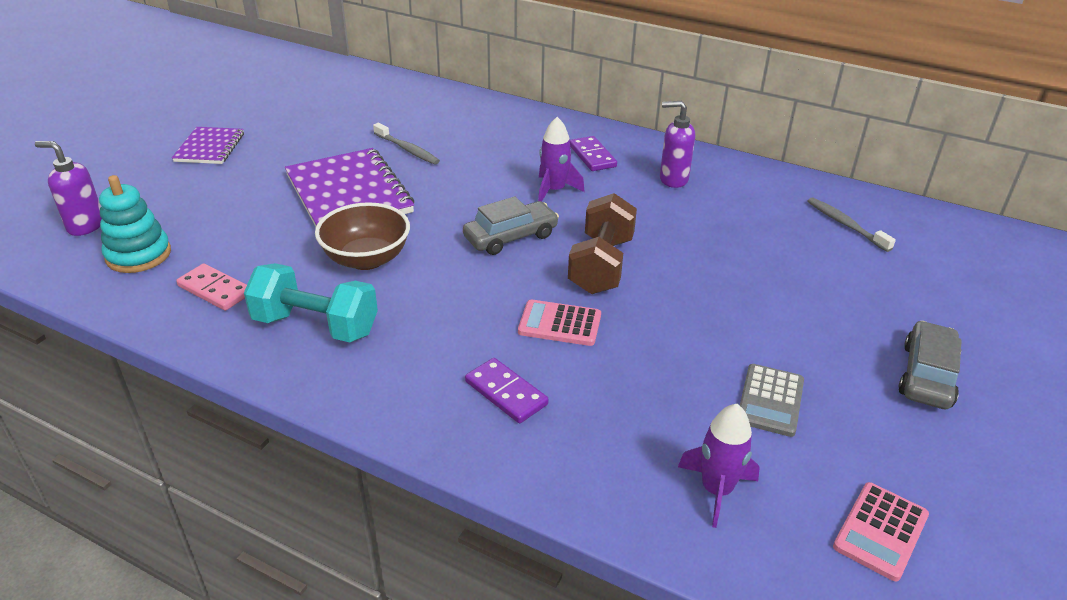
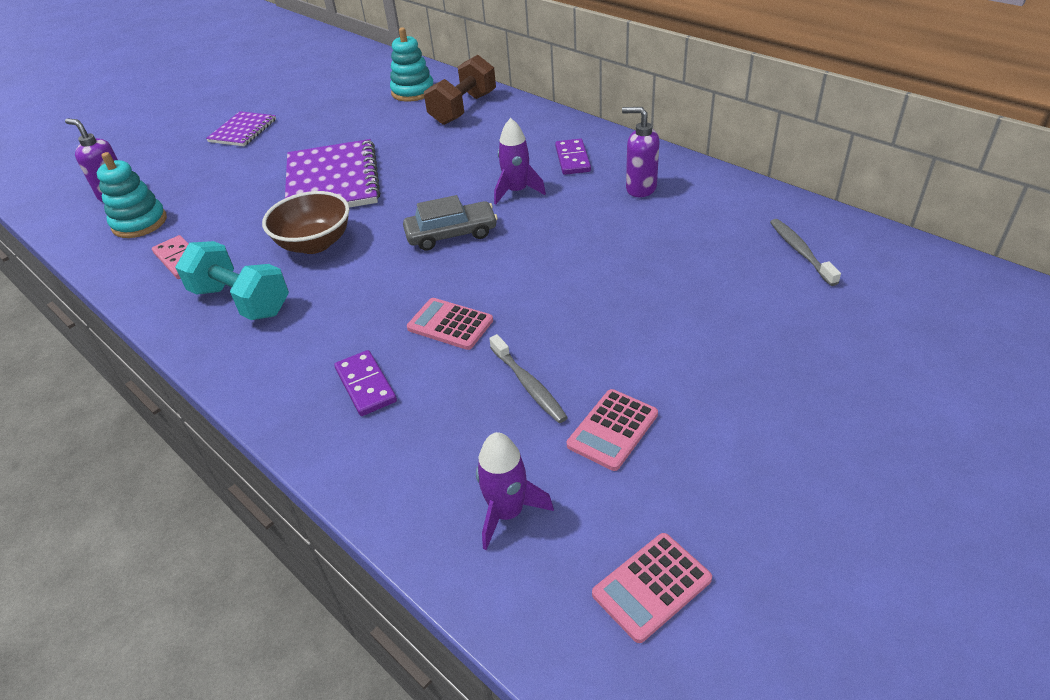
camera: 20 degrees right, 5 degrees up
(386, 98) = (413, 92): none -> turquoise stacking toy
(407, 149) = (405, 142): grey toothbrush -> grey toothbrush (528, 385)
(601, 265) = (520, 270): brown dumbbell -> brown dumbbell (463, 109)
(770, 400) = (612, 430): grey calculator -> pink calculator
(927, 375) = (799, 428): grey car -> none

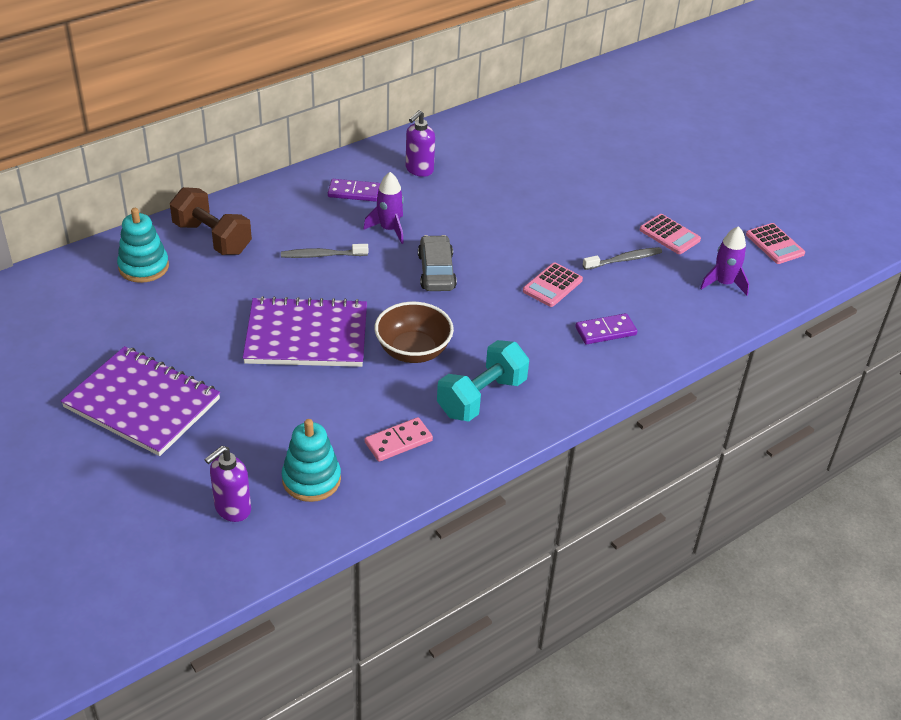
camera: 85 degrees left, 0 degrees up
(243, 131) = (142, 403): purple notebook -> purple notebook, size x1.77
(800, 251) = (529, 128): grey toothbrush -> grey toothbrush (322, 255)

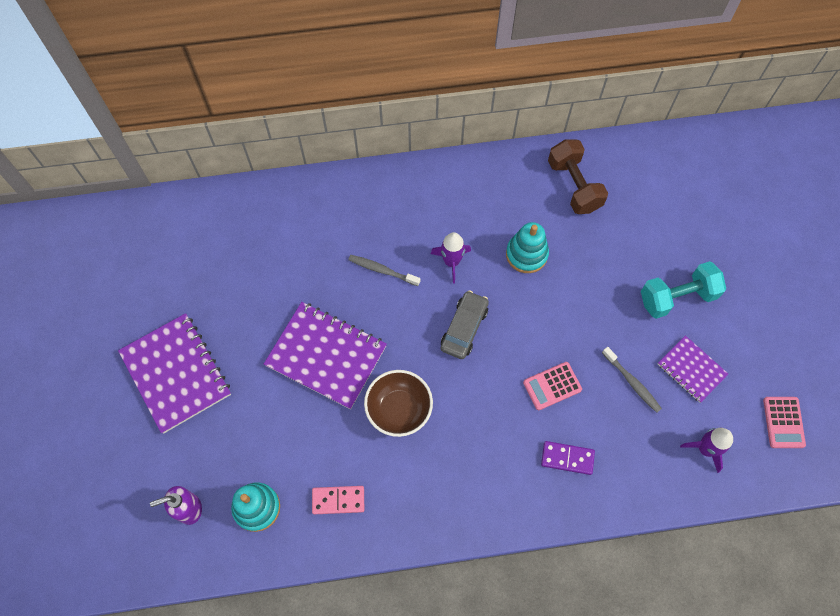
camera: 30 degrees right, 25 degrees up
(144, 267) = (242, 227): turquoise stacking toy -> turquoise stacking toy (526, 254)
(212, 238) = (307, 215): brown dumbbell -> brown dumbbell (574, 186)
(354, 192) = (445, 206): purple domino -> none
(419, 170) = (514, 199): purple soap dispenser -> none
(481, 397) = (425, 484): turquoise dumbbell -> turquoise dumbbell (677, 297)
(624, 260) = (632, 382): grey toothbrush -> grey toothbrush turned 45 degrees clockwise
(669, 235) = (691, 369): pink calculator -> purple notebook

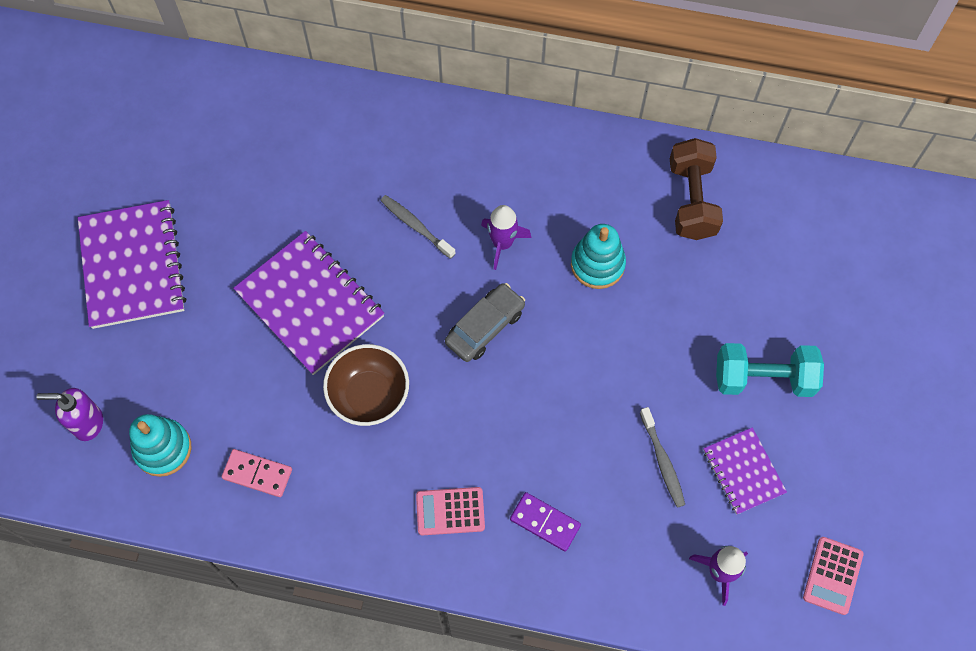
camera: 20 degrees right, 0 degrees up
(552, 386) = (562, 431): pink calculator -> pink calculator (450, 511)

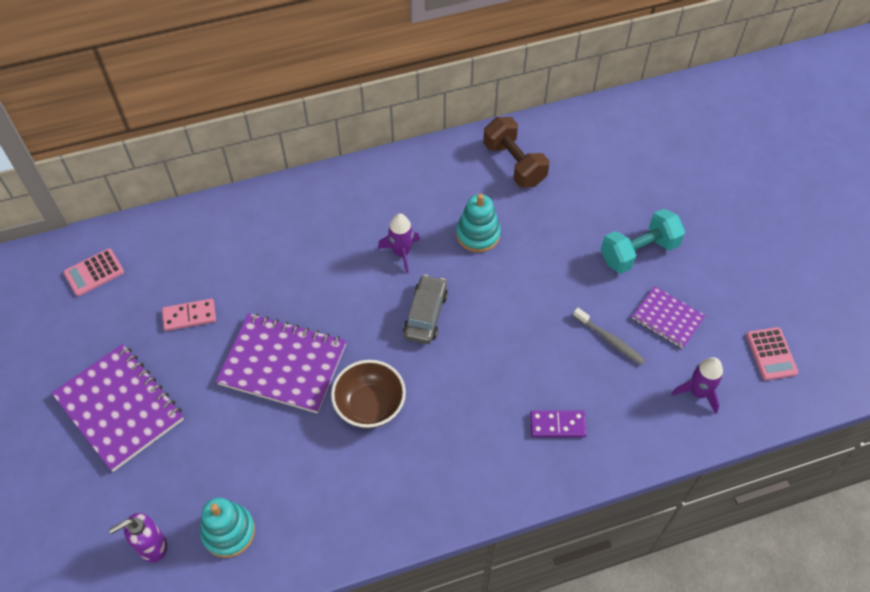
camera: 30 degrees left, 10 degrees down
(257, 474) = (318, 509): pink domino -> pink domino (189, 316)
(416, 226) = (330, 272): grey toothbrush -> none
(450, 511) = (484, 455): pink calculator -> pink calculator (94, 272)

